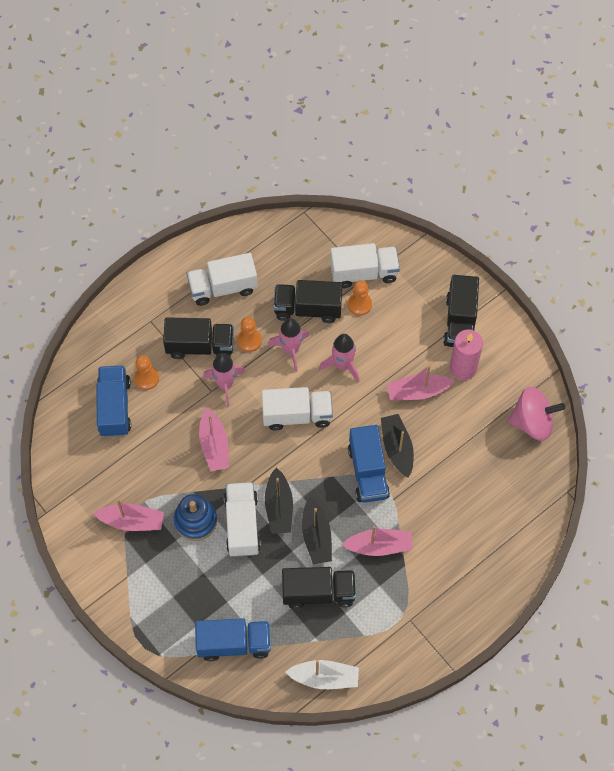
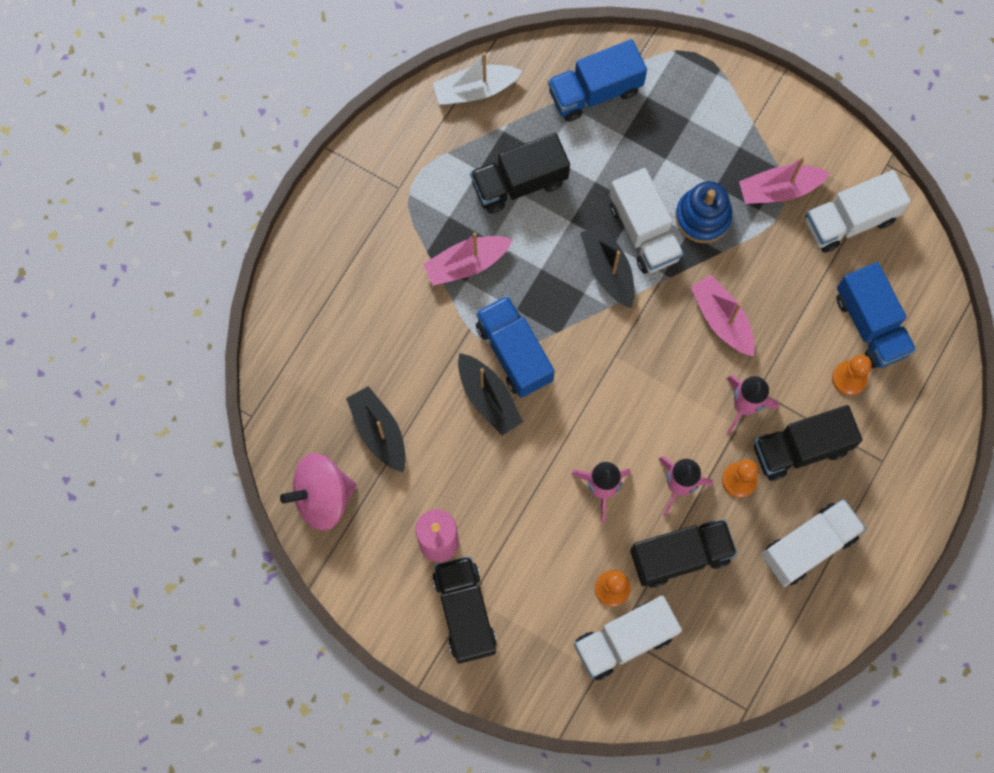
camera: 160 degrees right, 10 degrees up
(297, 415) = (634, 397): white truck -> white truck (849, 220)
(316, 536) = (547, 249): black boat -> black boat (379, 432)
(417, 391) = (488, 486): pink boat -> none

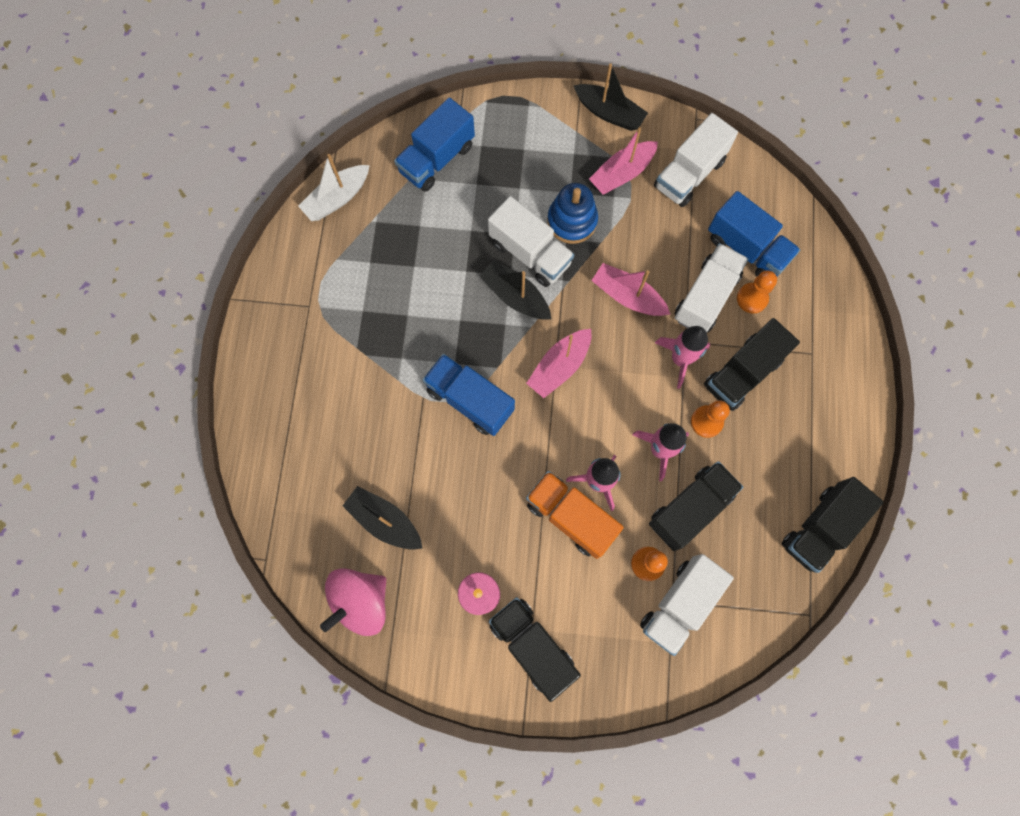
camera: 25 degrees left, 0 degrees up
(466, 264) = (395, 343): pink boat -> pink boat (559, 367)
(488, 398) = (466, 448): black boat -> black boat (609, 113)
(519, 183) = (409, 258): black truck -> black truck (820, 528)
(559, 510) = (571, 517): none -> orange truck
(808, 546) = (789, 451): white truck -> white truck (706, 297)

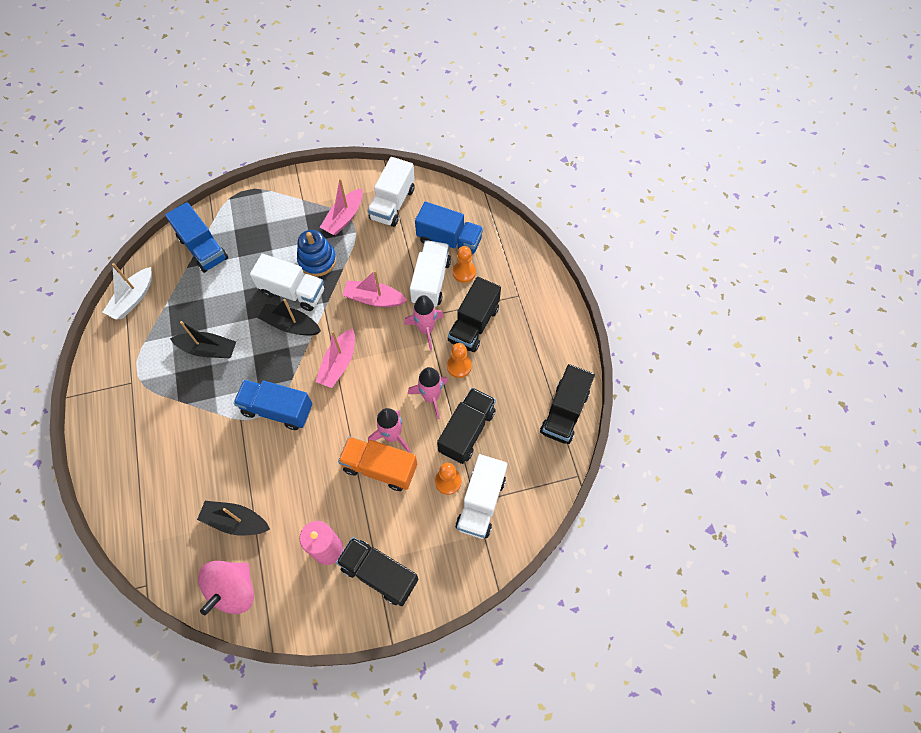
camera: 20 degrees left, 10 degrees down
(437, 159) = (203, 248): blue truck -> blue truck turned 60 degrees counterclockwise
(609, 113) = (322, 180): black boat -> black boat (208, 349)

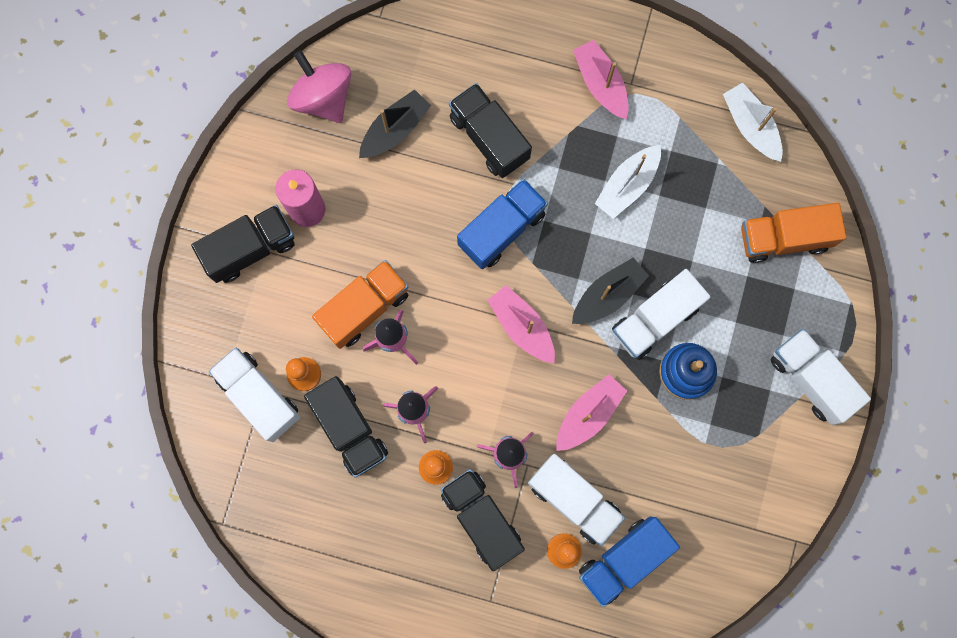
camera: 120 degrees right, 15 degrees up
(203, 248) = (784, 238): blue truck -> orange truck
(208, 349) = (627, 185): black boat -> white boat
(344, 218) = (737, 439): pink boat -> pink boat (600, 84)
(392, 204) = (725, 516): white truck -> white truck (811, 379)
(564, 412) = (304, 558): black truck -> black truck (489, 138)

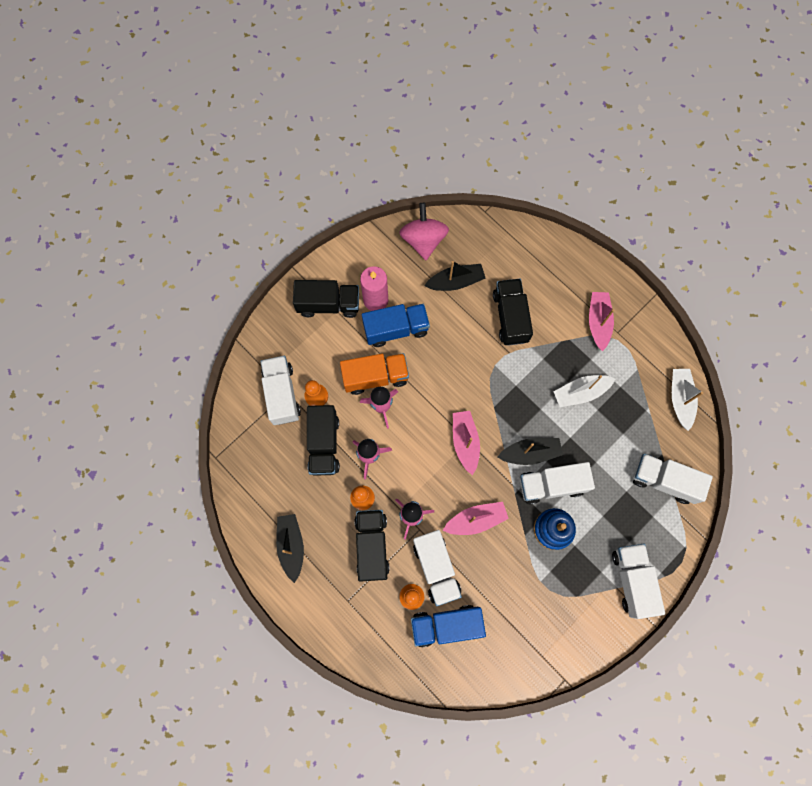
camera: 30 degrees right, 5 degrees down
(383, 576) = (291, 546): none -> black boat
(502, 229) = (486, 376): blue truck -> blue truck (396, 329)
(784, 238) = (664, 480): orange truck -> white truck

